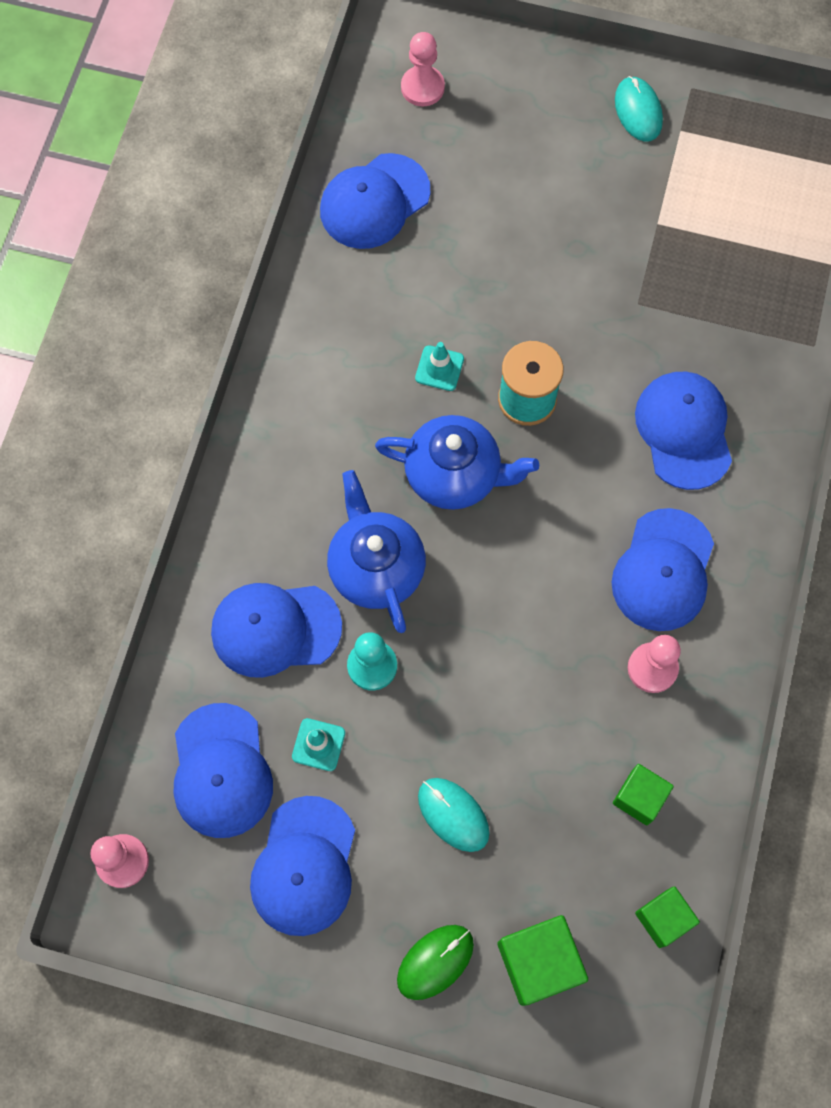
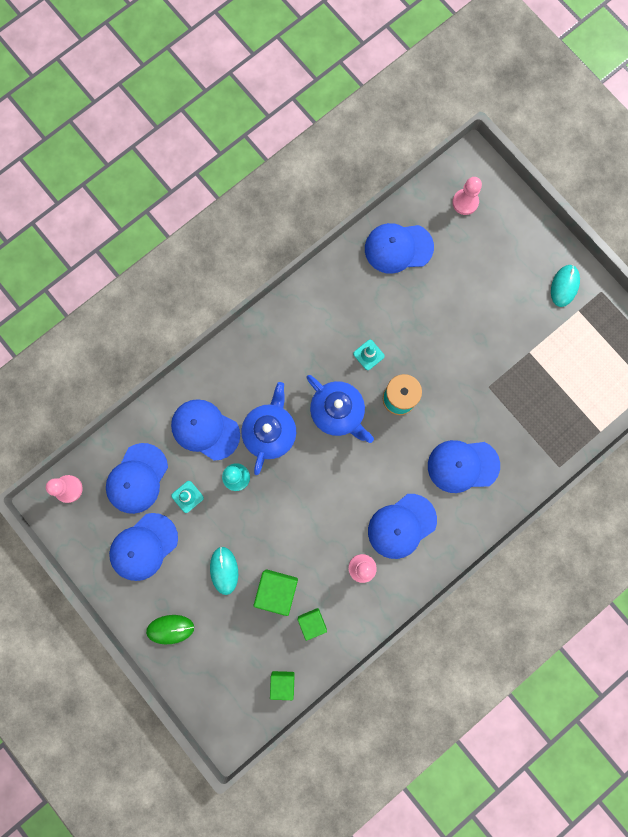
camera: 35 degrees right, 10 degrees up
(539, 962) = (214, 661): green cube -> green cube (277, 590)
(684, 430) = (462, 465): blue cap -> blue cap turned 120 degrees counterclockwise

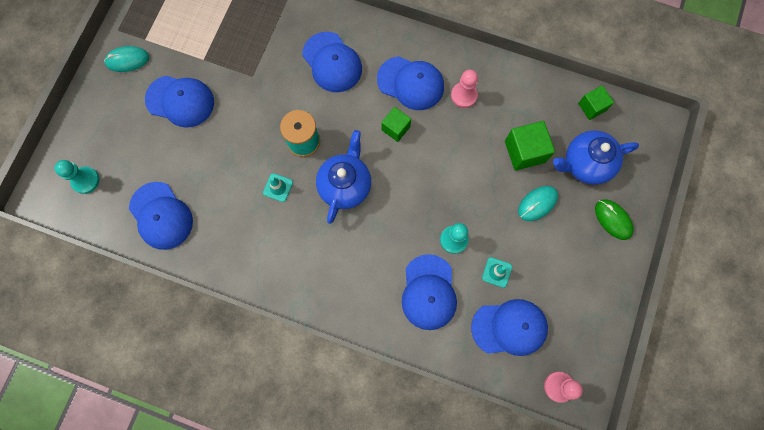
camera: 120 degrees left, 5 degrees down
(143, 546) = (563, 284): blue cap -> blue cap (180, 101)
(270, 432) = (397, 233): blue teapot -> blue teapot (585, 164)
(312, 622) = (531, 110): green cube -> green cube (395, 128)
(465, 202) = (85, 180): pink pawn -> turquoise pawn

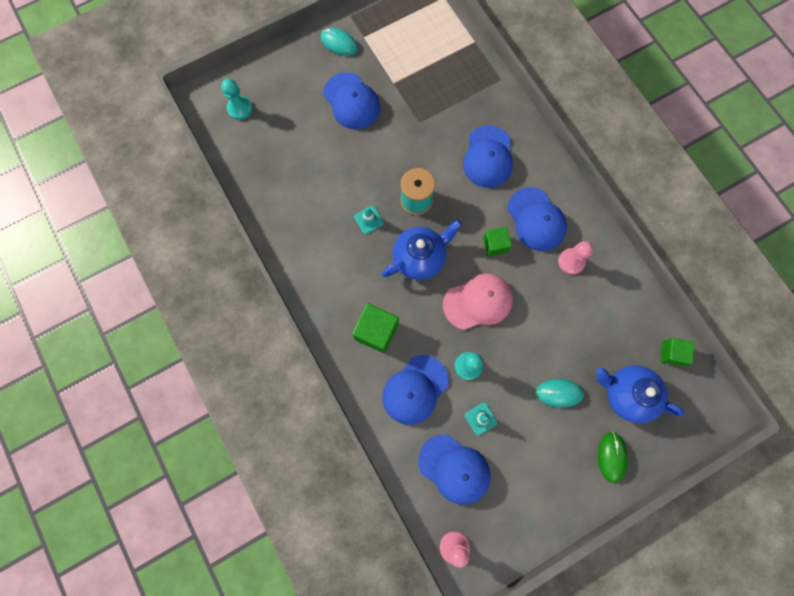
camera: 40 degrees right, 0 degrees up
(161, 216) = (270, 174): blue cap -> none
(420, 183) = (478, 302): none -> pink cap
(525, 151) = (584, 344): green cube -> green cube (376, 331)

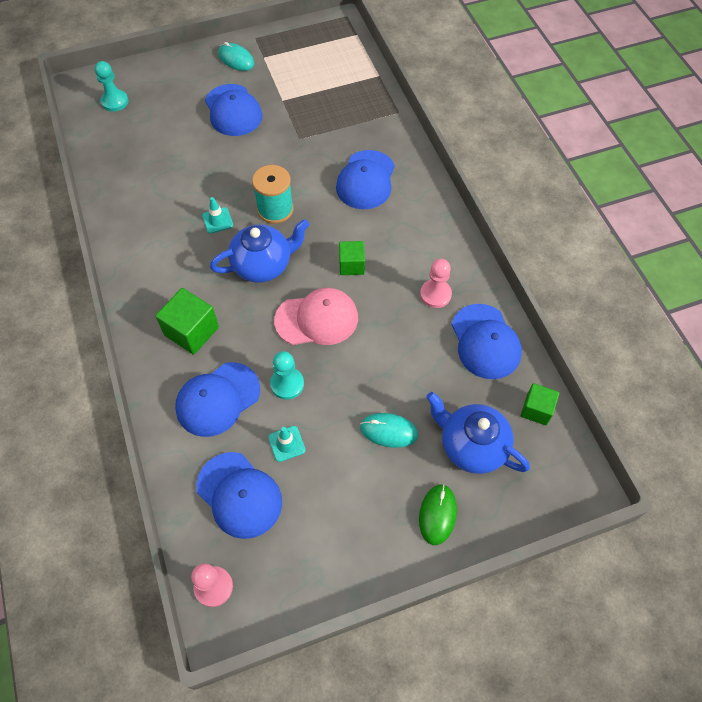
camera: 10 degrees right, 15 degrees down
(536, 219) = (405, 247): blue cap -> blue cap (485, 342)

